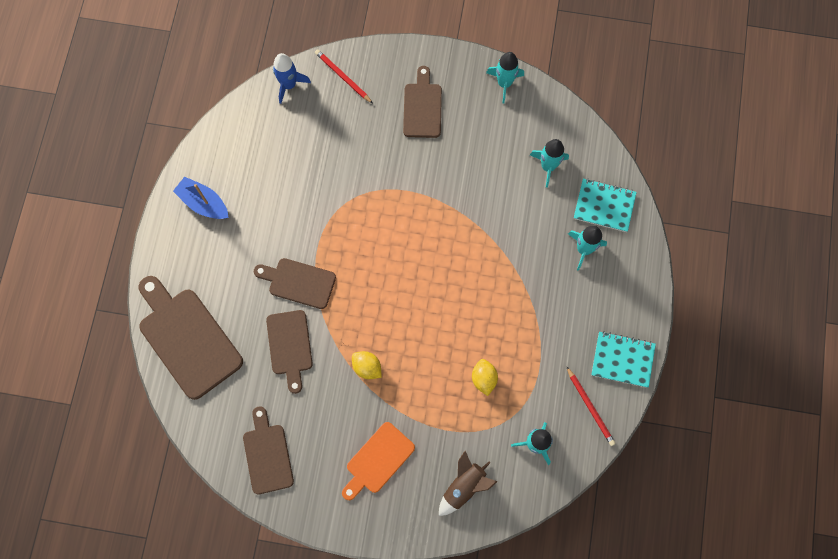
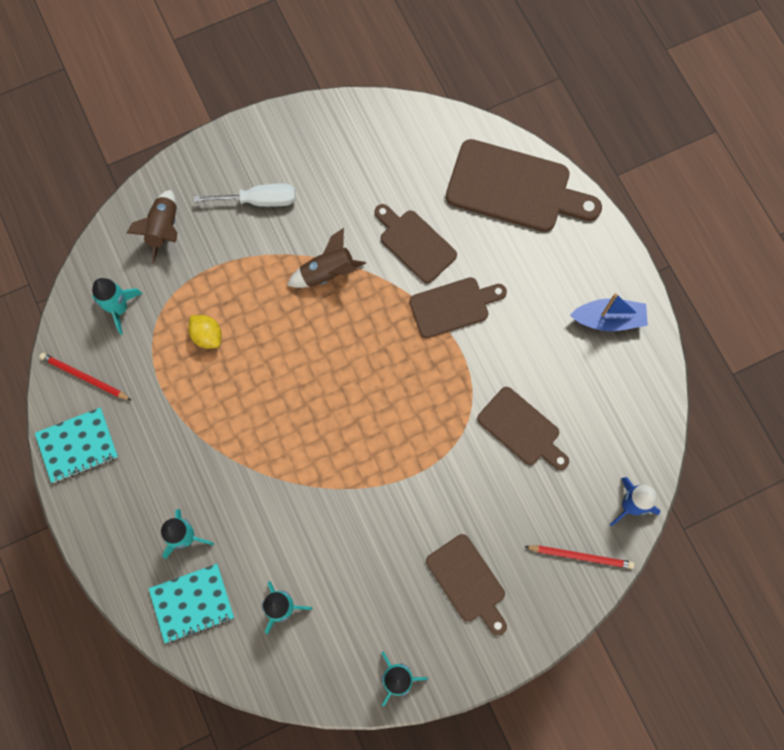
camera: 145 degrees right, 0 degrees up
(267, 455) = (362, 142): brown cutting board -> brown cutting board (522, 429)
(367, 367) = (327, 273): yellow lemon -> brown rocket
(378, 460) = (258, 200): orange cutting board -> white screwdriver

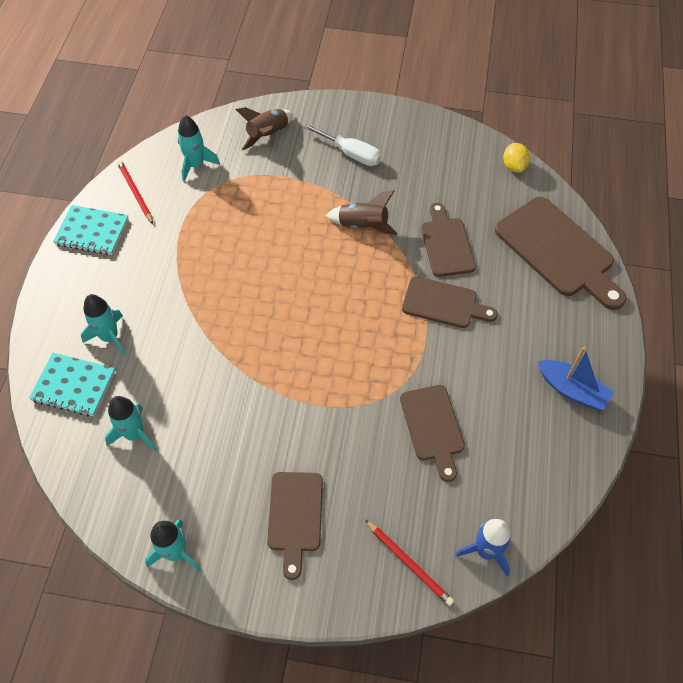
camera: 35 degrees right, 15 degrees down
(207, 336) = (241, 216): yellow lemon -> yellow lemon (514, 166)

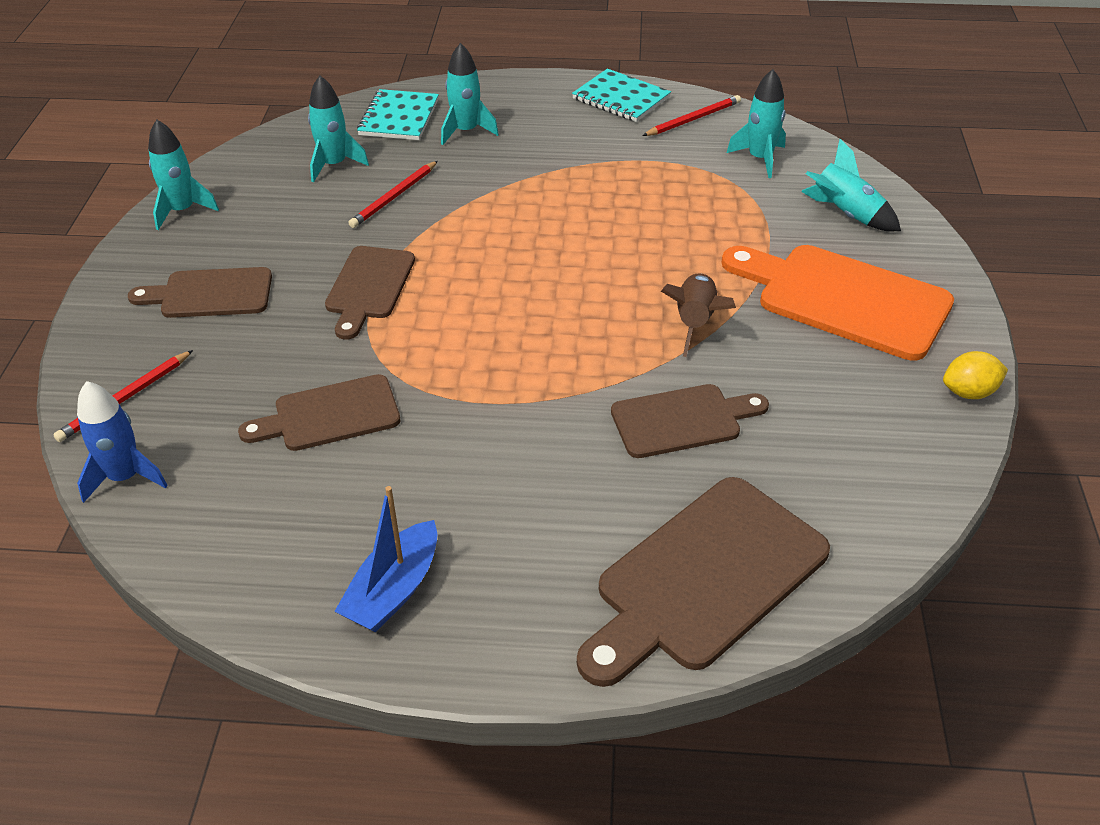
camera: 85 degrees right, 15 degrees down
(92, 231) = (621, 98): turquoise notebook -> turquoise notebook turned 60 degrees counterclockwise
(192, 389) = (394, 197): none -> red pencil
(268, 135) = (845, 214): brown rocket -> turquoise rocket
(350, 153) = (844, 299): white screwdriver -> orange cutting board
(444, 303) = (556, 420): brown cutting board -> brown cutting board (369, 287)
(514, 166) = (902, 512): yellow lemon -> yellow lemon (969, 392)

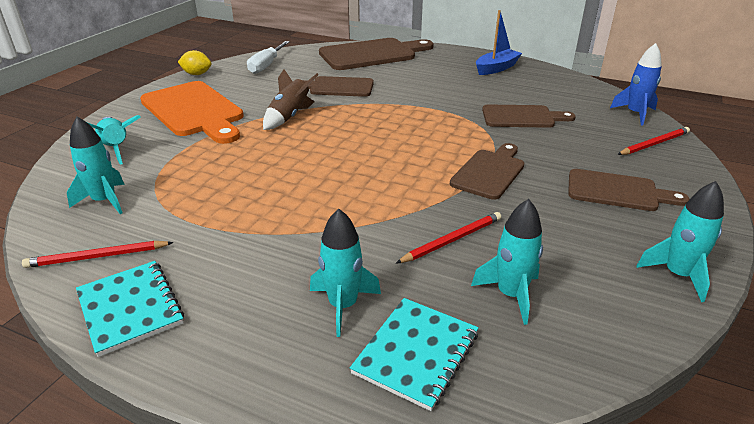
camera: 160 degrees left, 10 degrees down
(881, 459) = (266, 65): none -> white screwdriver

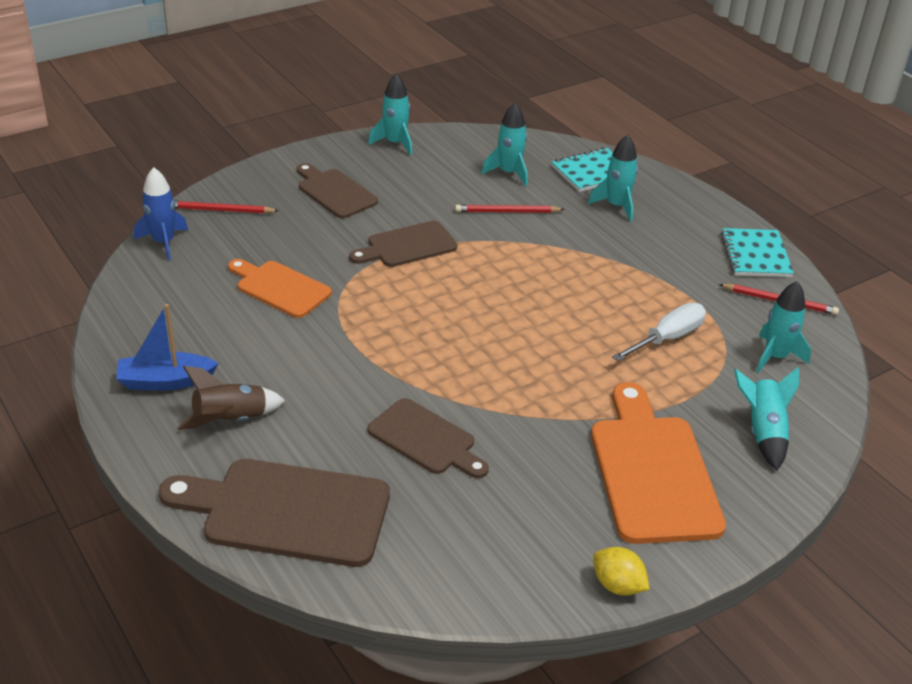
camera: 150 degrees left, 5 degrees up
(266, 65) = (487, 559): white screwdriver -> white screwdriver (667, 338)
(289, 117) = (535, 403): brown rocket -> brown rocket (231, 420)
(522, 117) = (280, 288): brown cutting board -> orange cutting board

